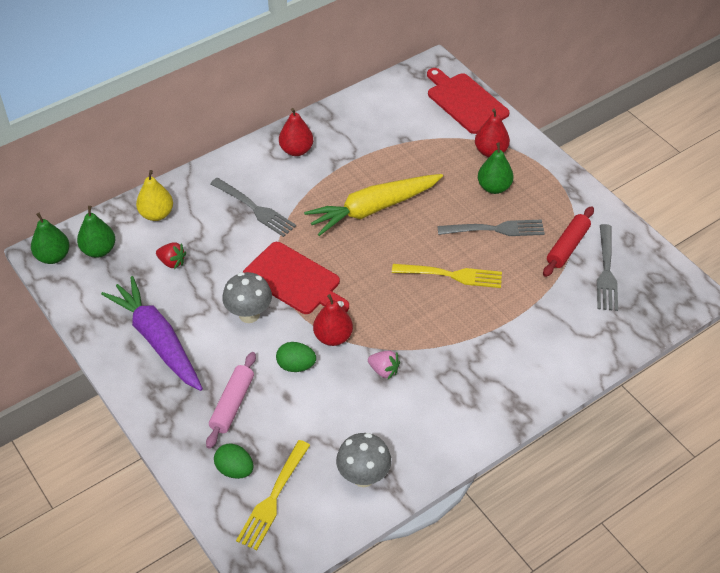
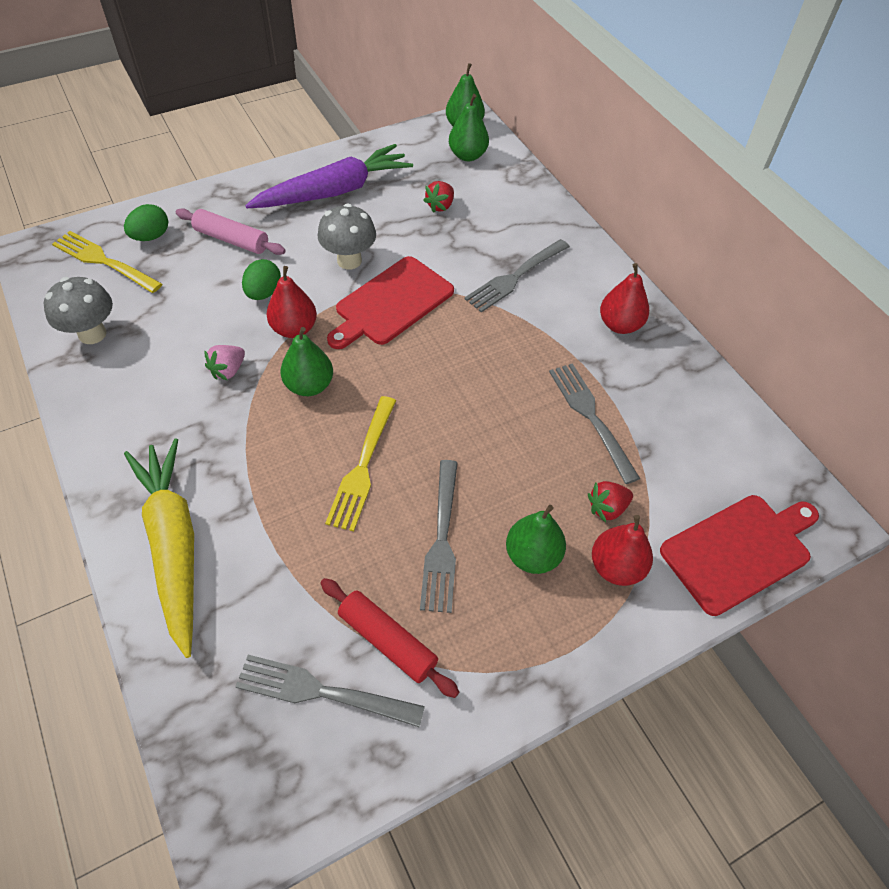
camera: 95 degrees right, 5 degrees up
(156, 214) = (515, 197): yellow pear -> none
(373, 209) = (502, 394): yellow carrot -> yellow carrot (174, 545)
(384, 163) = (591, 418): none -> grey fork
(388, 317) = (309, 385): none -> green pear
(452, 155) = (607, 508): none -> red strawberry

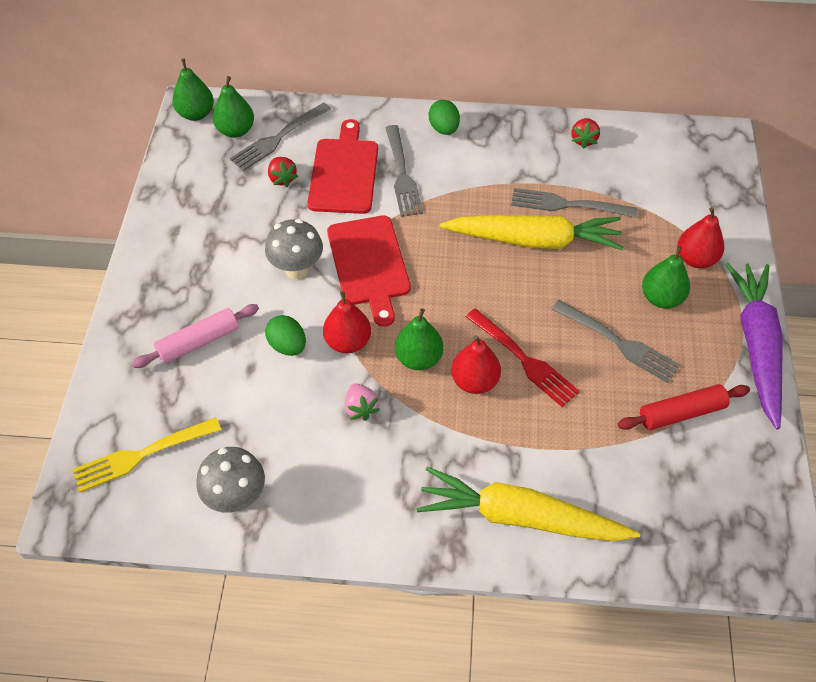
camera: 55 degrees left, 0 degrees up
(151, 236) = (139, 403): green egg -> green egg (444, 129)
(323, 692) = (700, 468): grey fork -> grey fork (279, 138)
(334, 191) = (199, 240): purple carrot -> purple carrot (756, 346)
(363, 465) = (523, 359): yellow fork -> red fork
(519, 409) = (534, 240): none -> yellow carrot
(607, 508) = (648, 238): red strawberry -> red strawberry (583, 140)
(620, 325) = (496, 142): red pear -> red pear (474, 381)
(739, 551) = (719, 191): red cutting board -> red cutting board (344, 172)

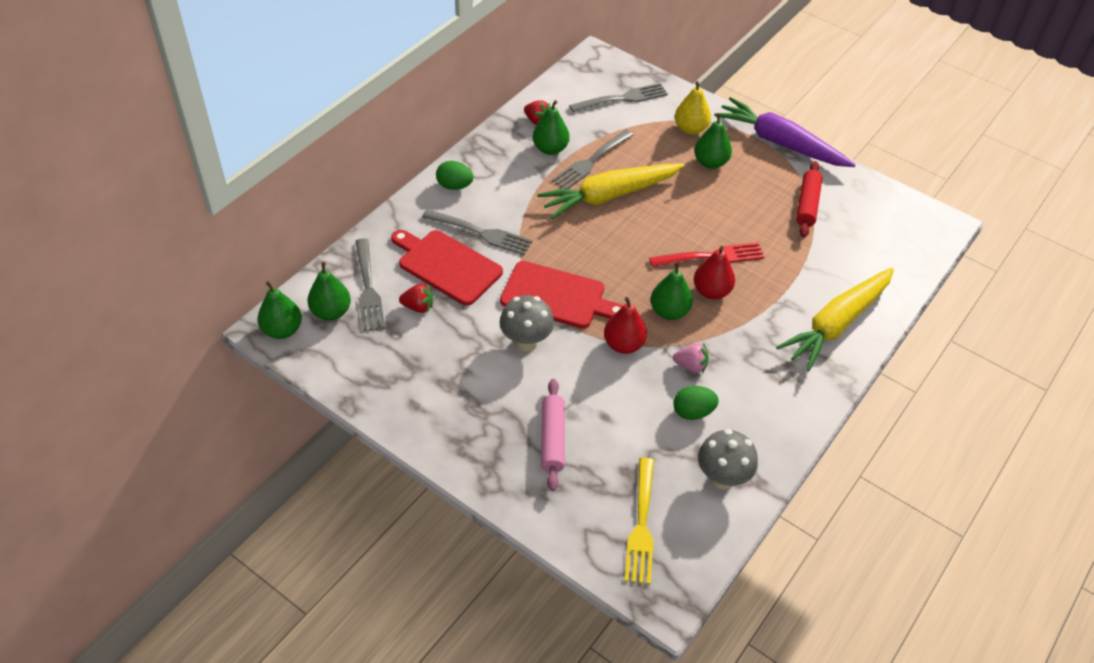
camera: 60 degrees left, 5 degrees down
(287, 346) = (600, 383): green egg -> green egg (693, 412)
(534, 240) = (609, 196): yellow carrot -> yellow carrot turned 150 degrees counterclockwise
(555, 168) = (550, 149): none -> green pear
(617, 342) = (731, 203): grey fork -> grey fork (621, 99)
(695, 259) = (690, 129): red pear -> yellow pear

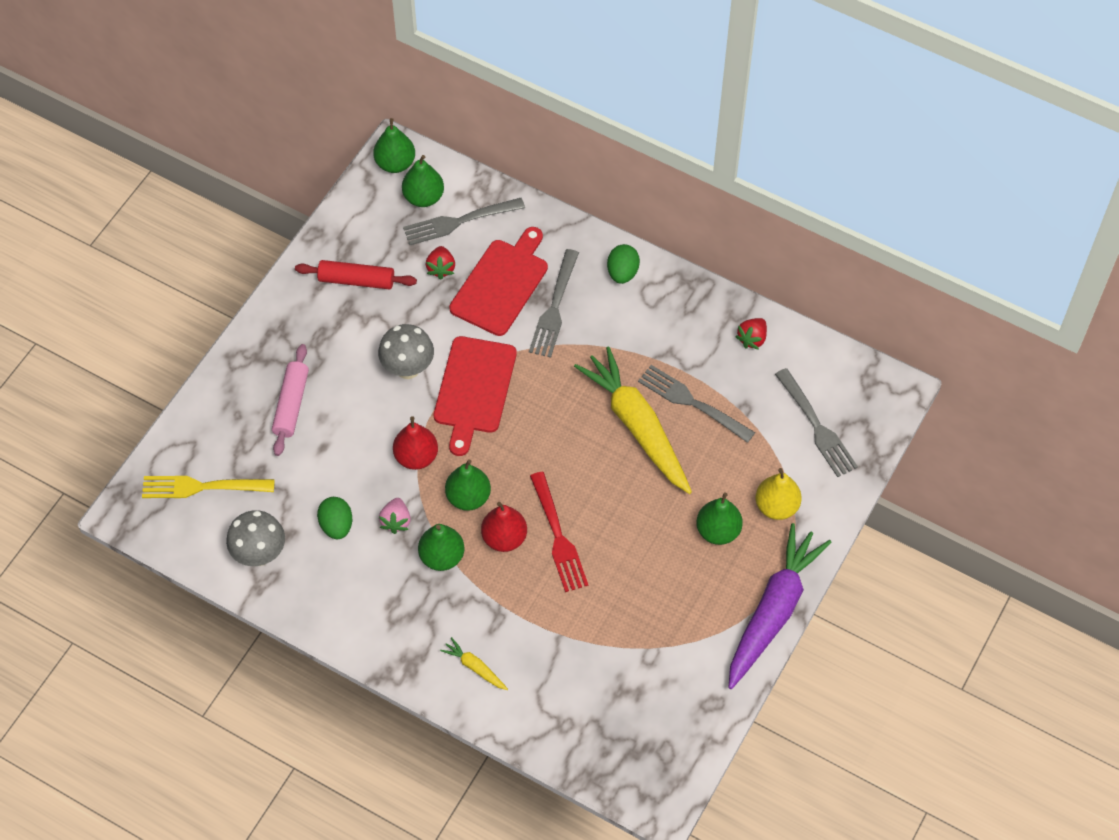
camera: 85 degrees right, 10 degrees up
(550, 149) = (705, 358): green pear -> green pear (442, 557)
(552, 439) = (291, 404): pink rolling pin -> pink rolling pin turned 75 degrees counterclockwise
(807, 205) = (664, 641): red rolling pin -> red rolling pin (356, 280)
(836, 324) = (475, 667): yellow carrot -> yellow carrot, size x0.41

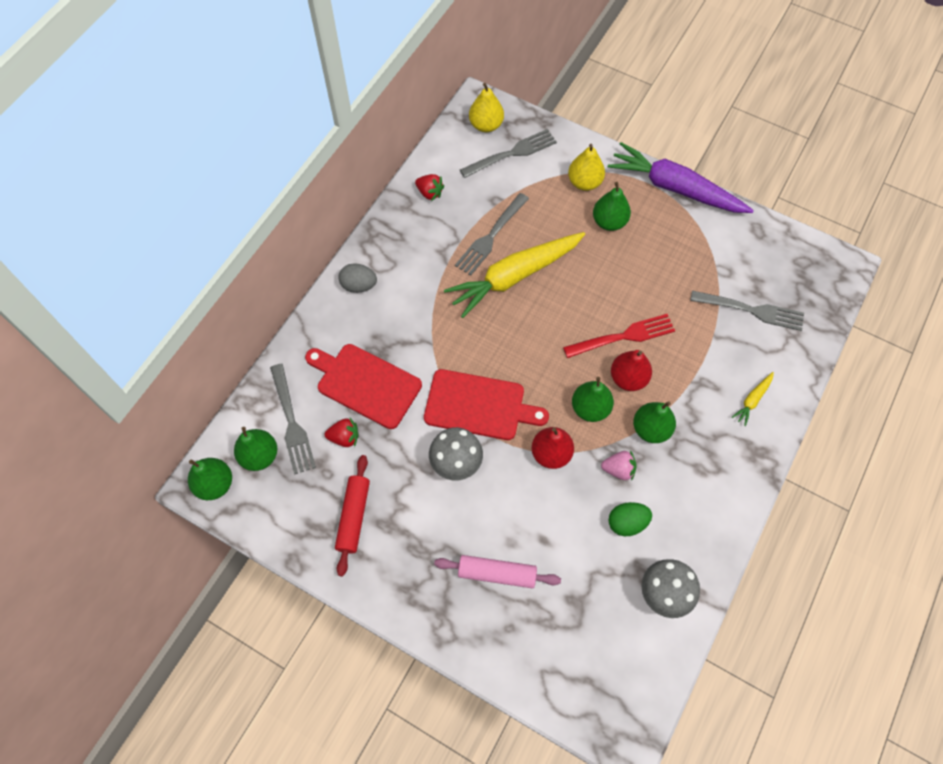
camera: 90 degrees left, 5 degrees up
(203, 487) = (593, 657): yellow fork -> none
(554, 307) = (392, 339): grey fork -> grey fork (750, 310)
(622, 273) = (359, 285): green egg -> grey egg
(860, 398) = (486, 125): none -> yellow pear

